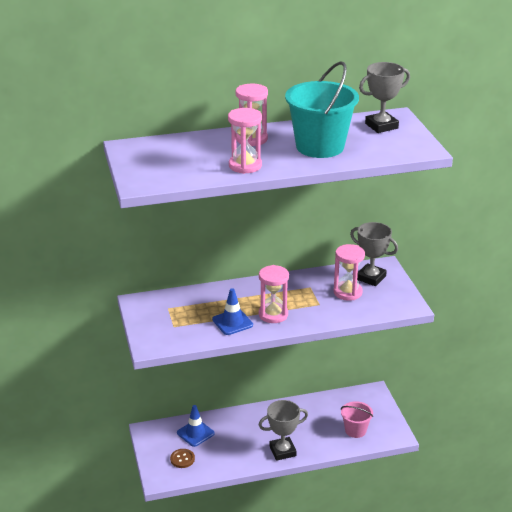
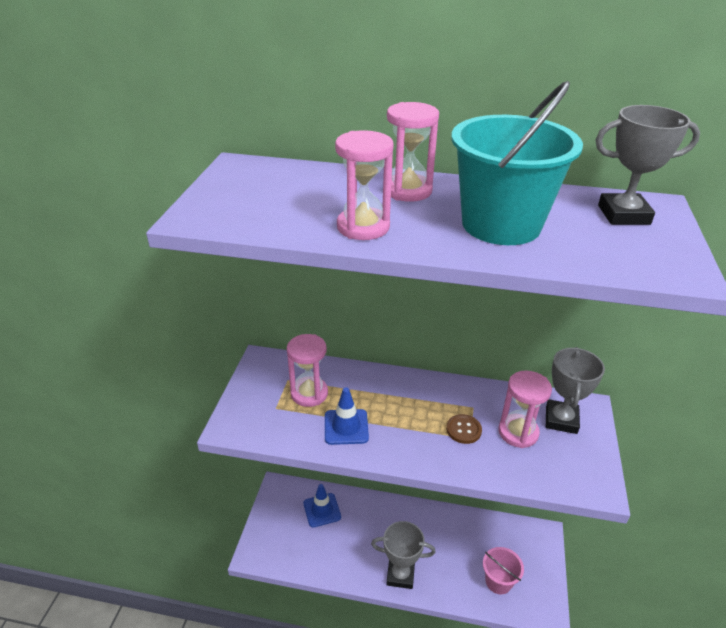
camera: 25 degrees right, 5 degrees up
(182, 459) = (290, 538): brown button -> brown button (463, 430)
(273, 314) = (402, 433): pink hourglass -> pink hourglass (309, 393)
(371, 278) = (561, 420): grey trophy -> grey trophy turned 45 degrees clockwise

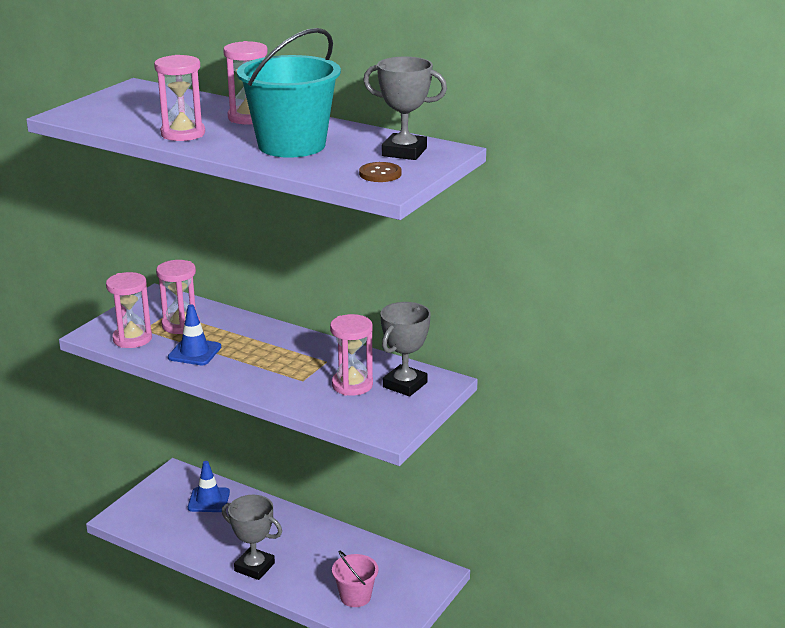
camera: 20 degrees right, 10 degrees down
(274, 424) = (132, 339): none -> pink hourglass
(463, 430) = (301, 374): brown button -> brown button (380, 174)

